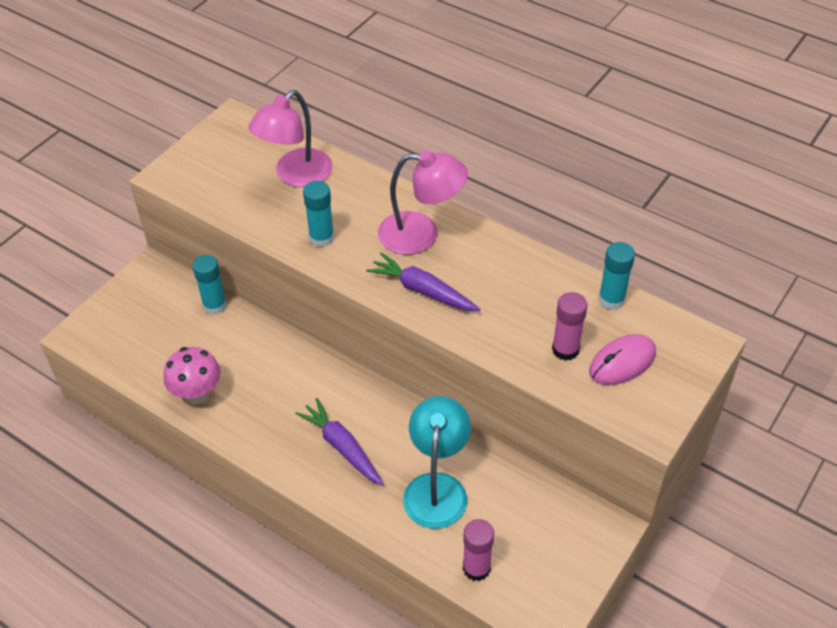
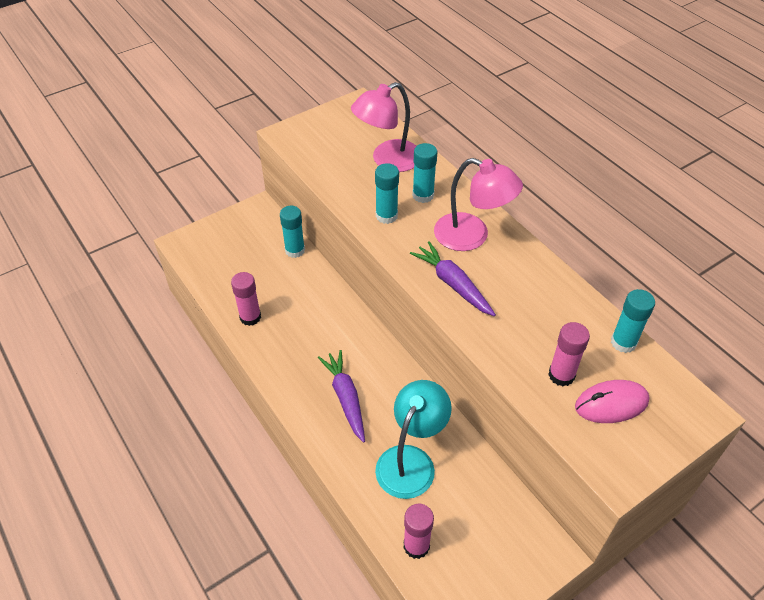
camera: 20 degrees right, 0 degrees up
(197, 394) = (250, 317): pink mushroom -> pink glue stick
(351, 204) = (423, 195): none -> turquoise glue stick

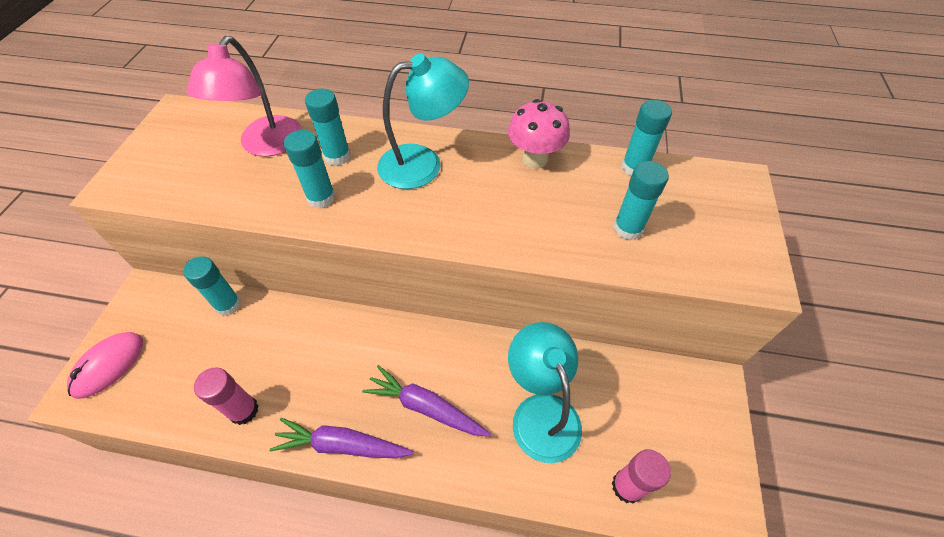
camera: 45 degrees left, 5 degrees up
(453, 284) = (454, 217): purple carrot -> purple carrot (342, 445)
(472, 236) = (423, 164): pink lamp -> turquoise lamp
(553, 285) = (534, 159): none -> pink mushroom
(561, 375) = (628, 229): pink glue stick -> turquoise glue stick
(611, 404) = (686, 223): pink mouse -> pink mouse (108, 365)

